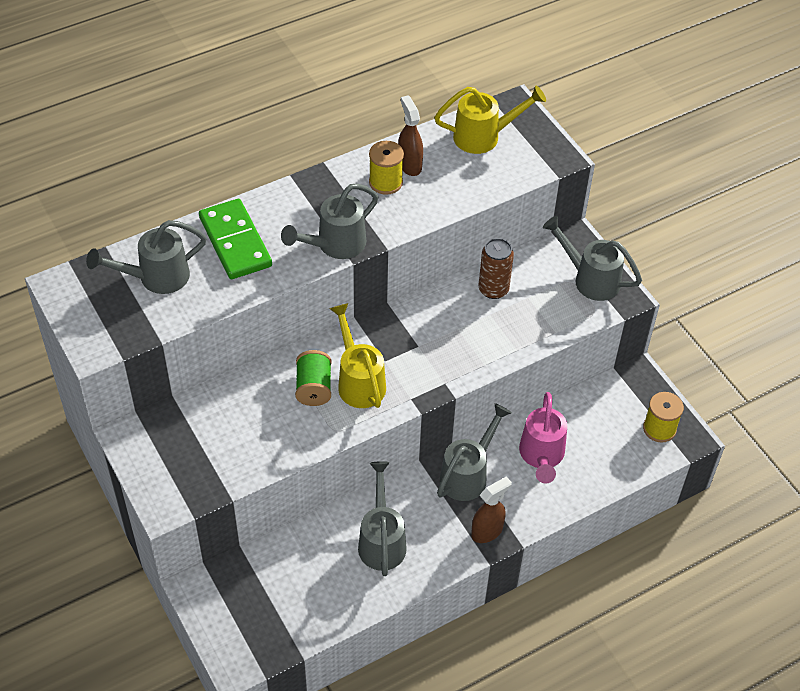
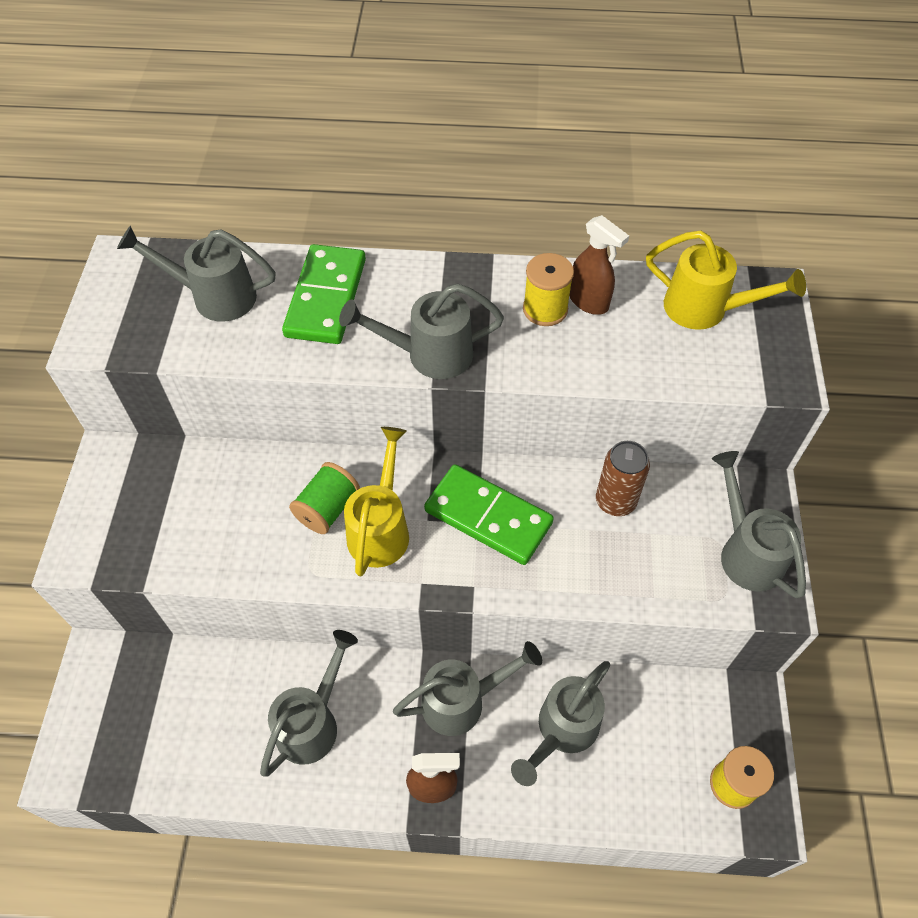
camera: 35 degrees right, 5 degrees up
(409, 165) = (589, 302): brown spray bottle -> brown spray bottle turned 120 degrees clockwise
(422, 339) = (488, 516): none -> green domino
(541, 456) = (562, 730): pink watering can -> grey watering can

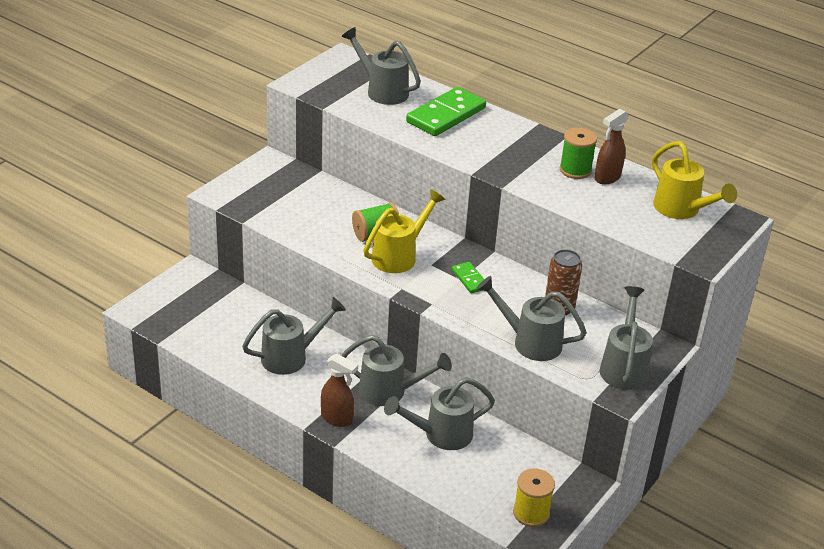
camera: 30 degrees right, 20 degrees down
(429, 354) = (483, 161): grey watering can -> grey watering can (530, 342)
(488, 516) = (470, 279): green domino -> green domino, size x0.49
(545, 309) = (575, 170): yellow spool -> green spool
(589, 302) = (607, 178): brown spray bottle -> brown spray bottle turned 60 degrees clockwise

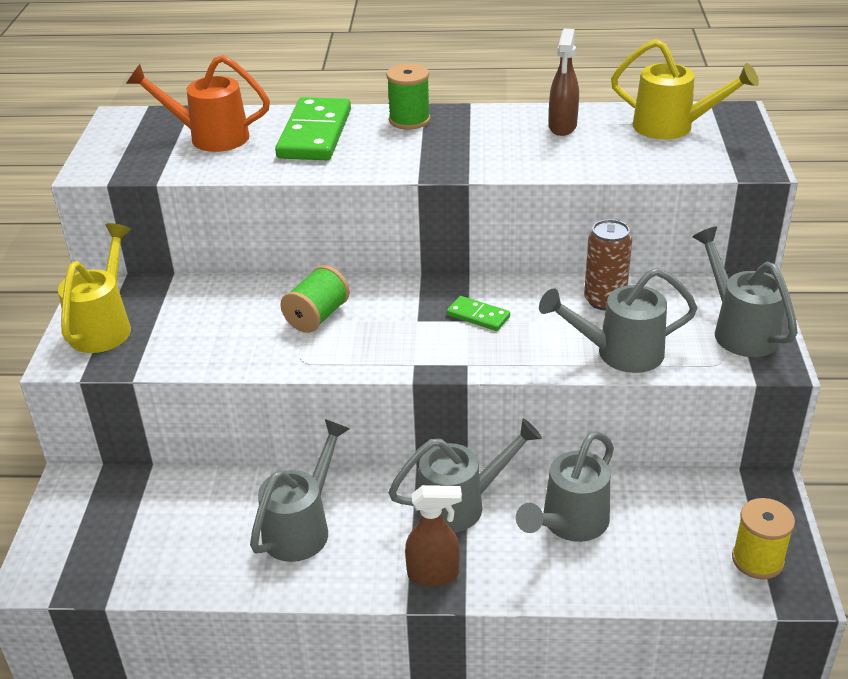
camera: 30 degrees left, 0 degrees up
(382, 91) = (210, 137): grey watering can -> orange watering can
(399, 256) = (371, 328): yellow watering can -> yellow watering can (104, 326)
(575, 170) = (521, 133): green spool -> green spool (409, 120)

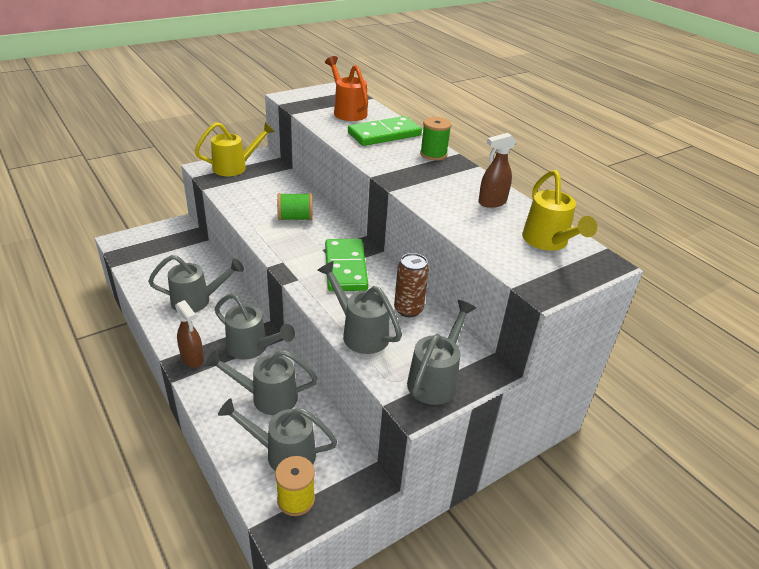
camera: 50 degrees right, 0 degrees up
(478, 316) = (345, 268): green domino -> green domino, size x2.03
(678, 544) = (283, 453): none -> grey watering can

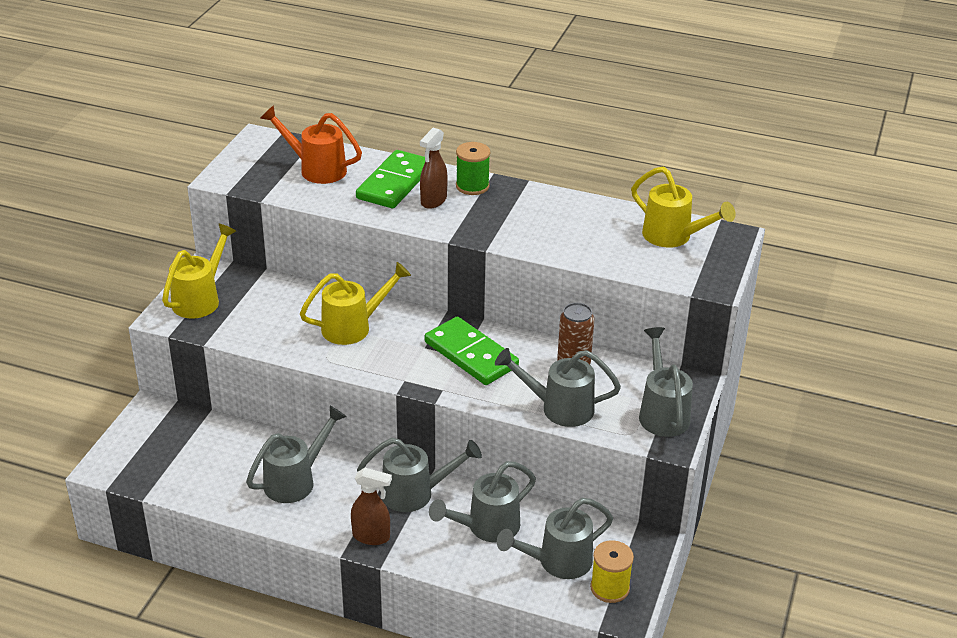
camera: 35 degrees left, 0 degrees up
(295, 218) = (353, 327): green spool -> yellow watering can
(491, 202) = (586, 218): brown spray bottle -> brown spray bottle (433, 201)

